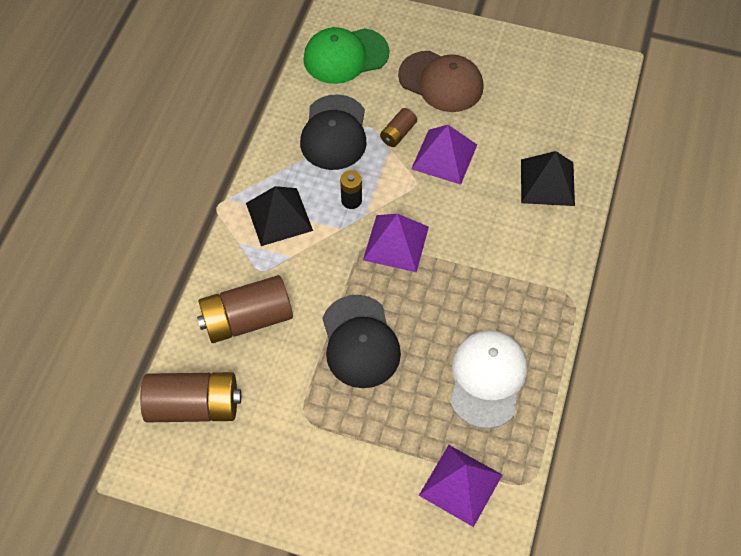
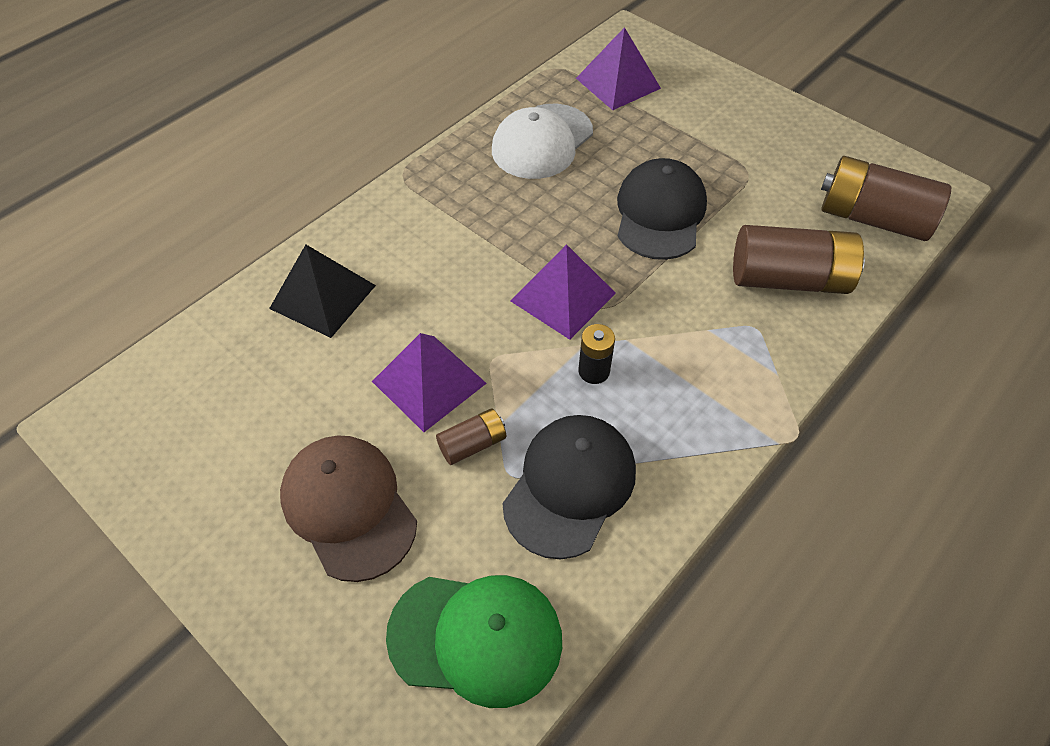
camera: 155 degrees left, 5 degrees down
(279, 216) = (706, 387): black pyramid -> none

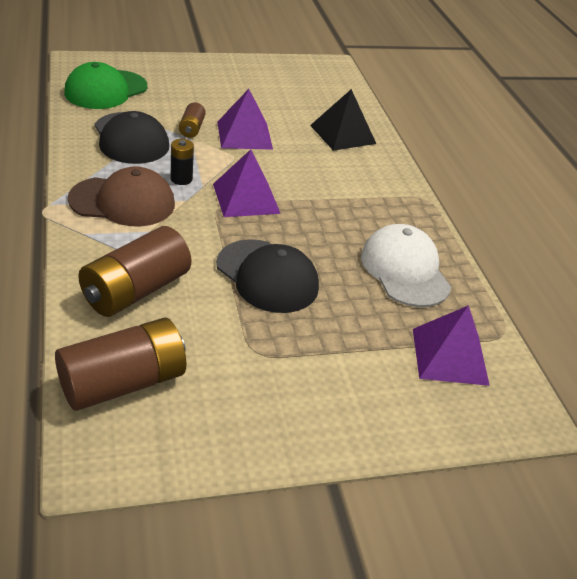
camera: 120 degrees right, 15 degrees down
(349, 507) = (205, 92): brown cap -> brown cap (122, 202)

